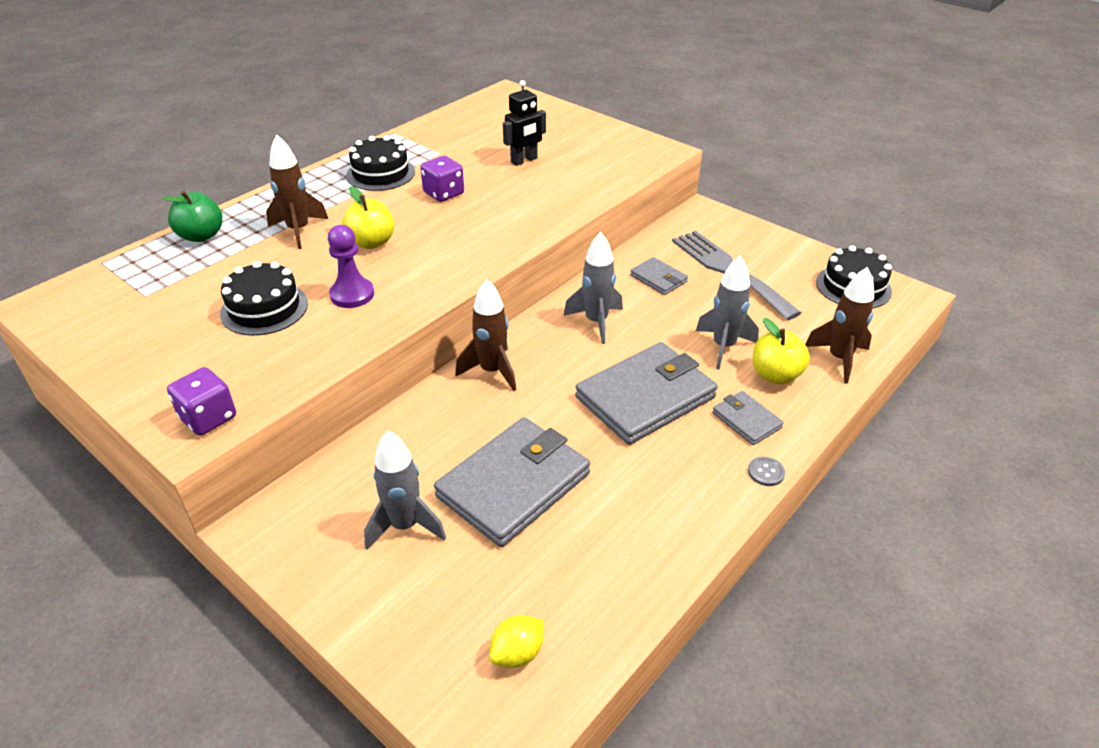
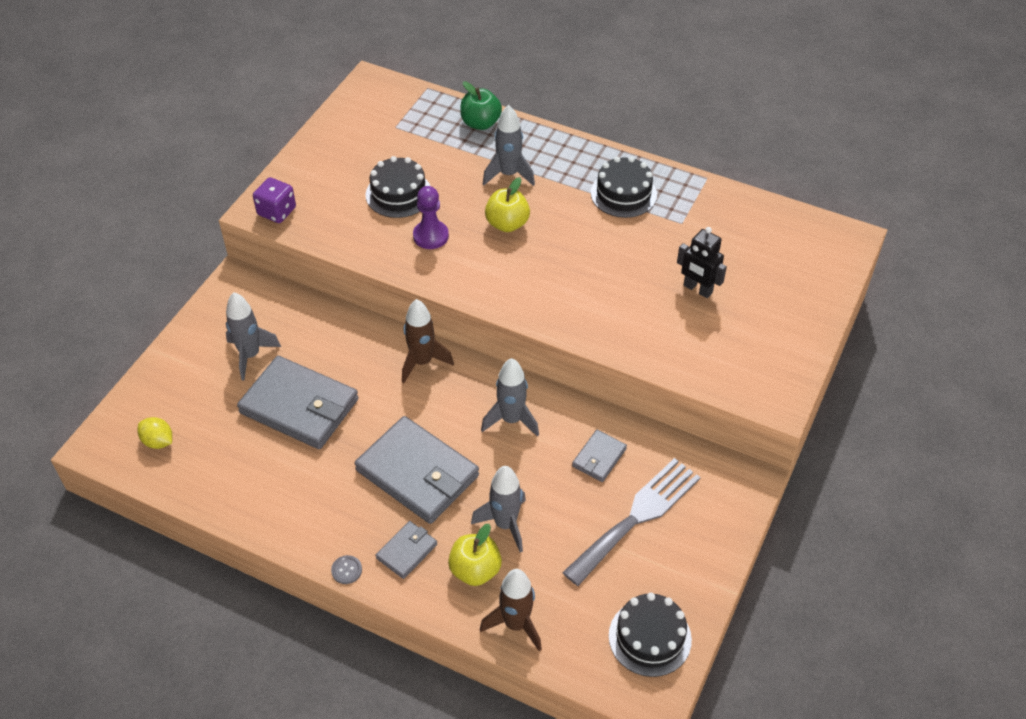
camera: 75 degrees right, 10 degrees up
(298, 230) = (508, 174): brown rocket -> grey rocket
(444, 193) = (606, 247): purple dice -> none

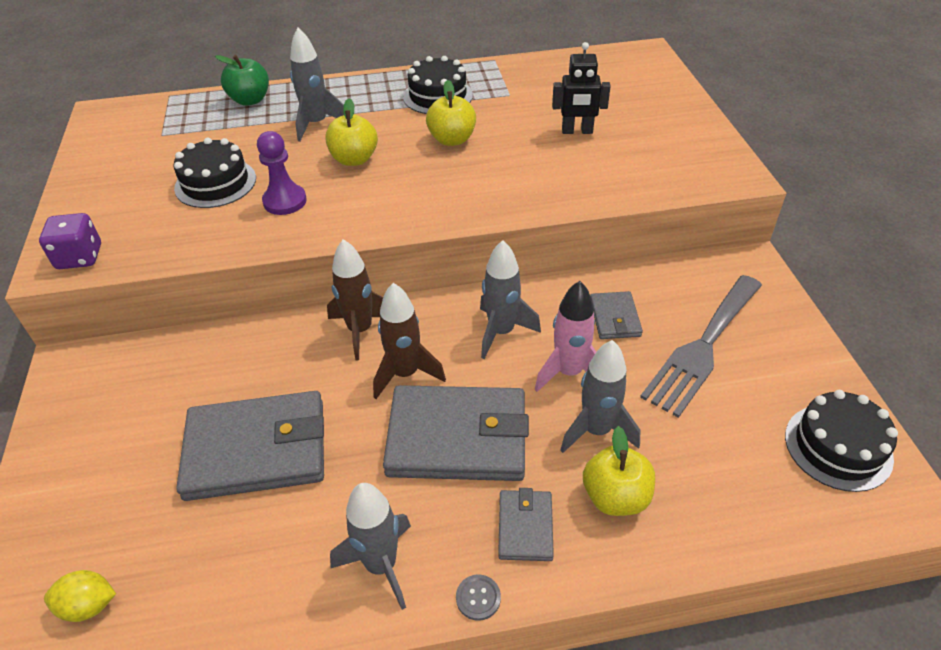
camera: 35 degrees left, 5 degrees down
(250, 355) = (148, 430): grey rocket -> grey rocket (381, 565)
(516, 624) = (713, 524): brown rocket -> brown rocket (405, 374)
(527, 476) = (569, 372): none -> pink rocket
(593, 244) = (452, 139): none -> yellow apple
(637, 517) = (702, 347): grey fork -> grey fork turned 150 degrees counterclockwise

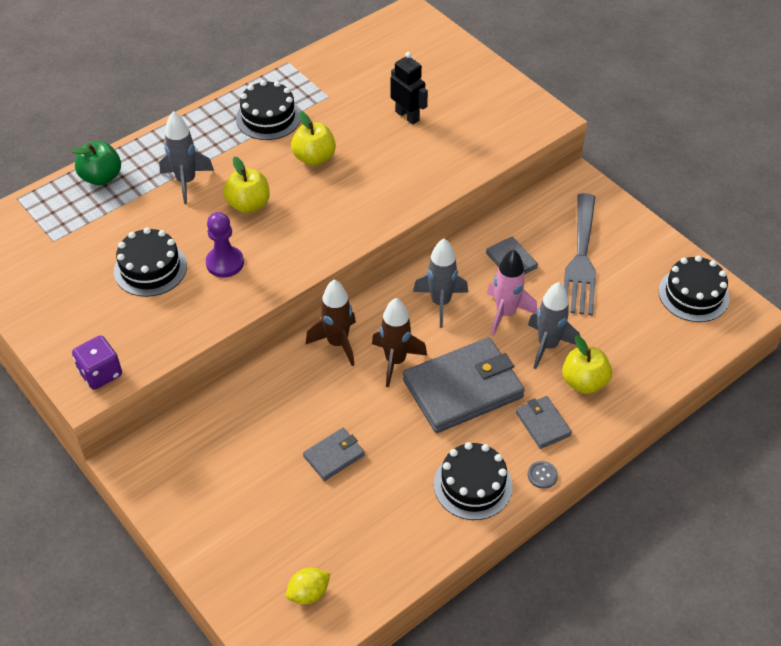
camera: 30 degrees left, 5 degrees up
(257, 450) = (334, 456): grey wallet -> grey wallet, size x0.48
(381, 565) = (473, 485): grey rocket -> black cake
(577, 131) = (407, 116): black robot -> black robot turned 105 degrees counterclockwise

